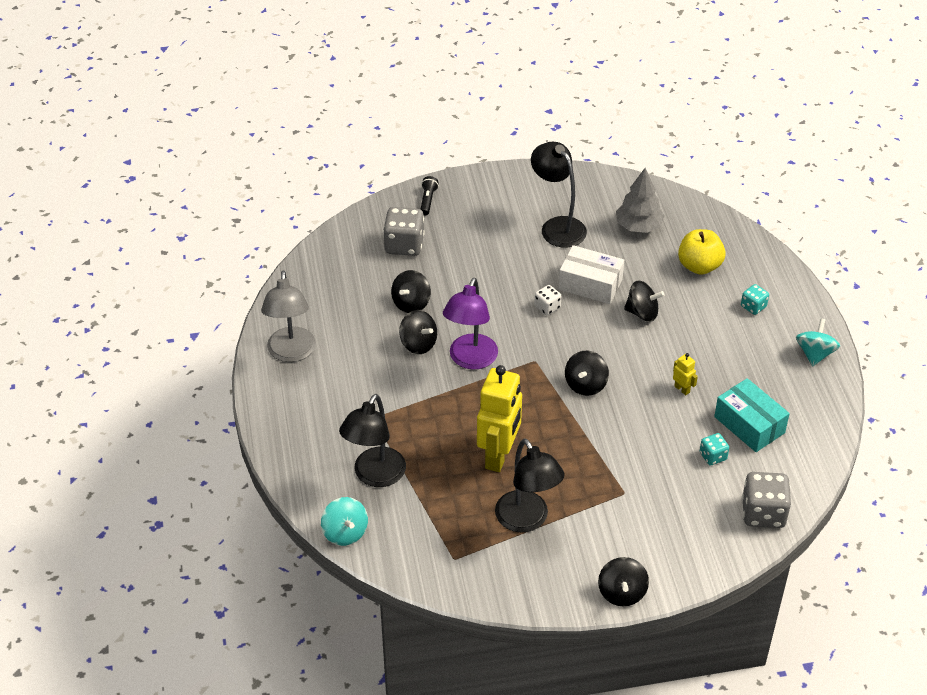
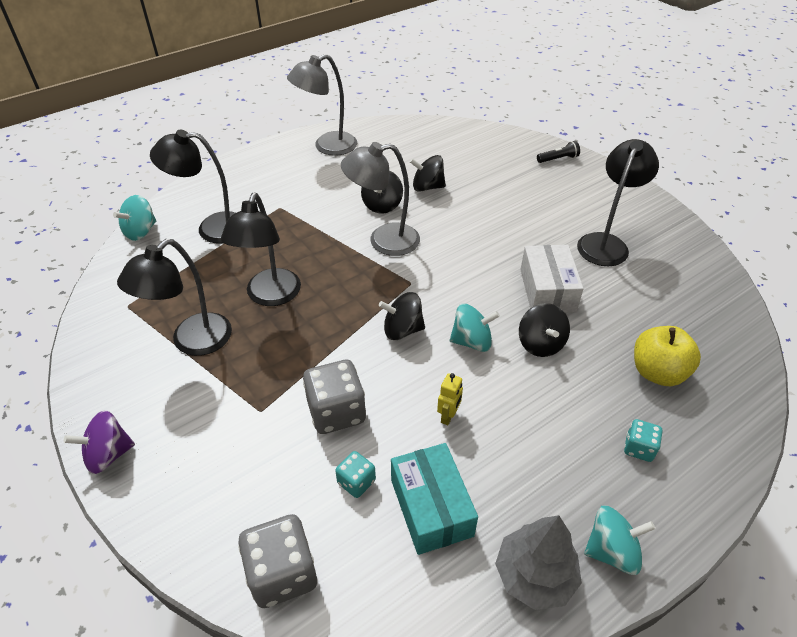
camera: 65 degrees right, 0 degrees up
(404, 245) = (493, 163): grey dice -> grey dice (336, 412)
(470, 360) = (383, 241): purple lamp -> grey lamp
(499, 456) = (270, 296): yellow robot -> black lamp
(547, 307) = (489, 269): white dice -> none
(619, 349) = (471, 341): none -> turquoise spinning top
(622, 593) = (108, 454): black spinning top -> purple spinning top
(638, 226) = (667, 301): grey tree -> grey tree (534, 575)
(749, 425) = (431, 507): turquoise box -> turquoise box turned 45 degrees counterclockwise

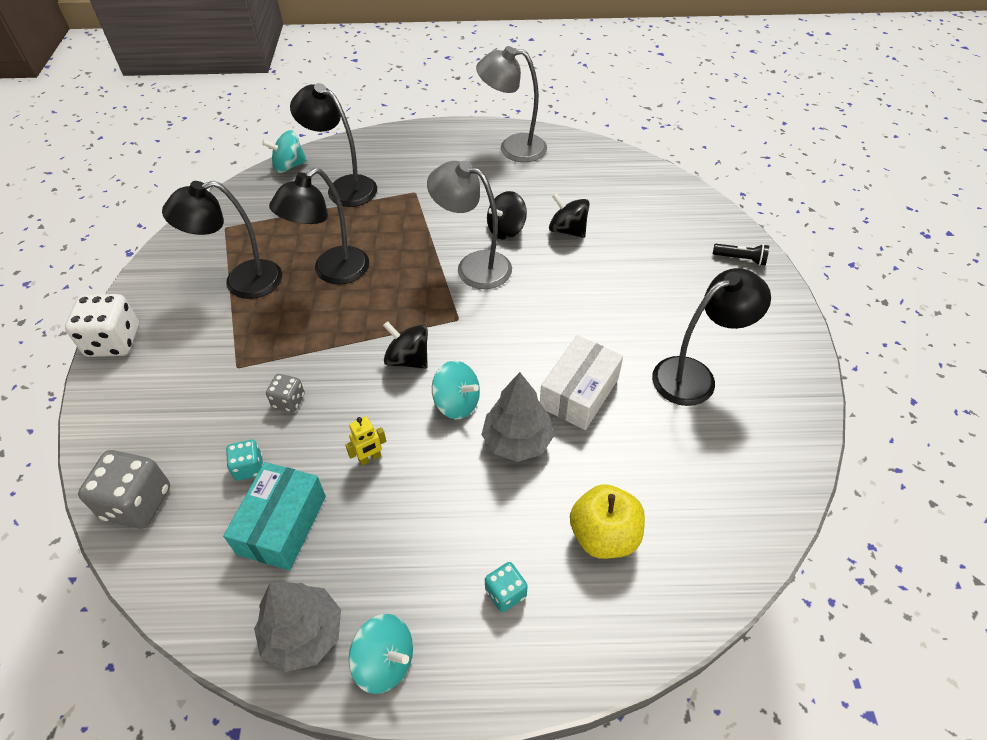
camera: 35 degrees right, 5 degrees up
(108, 454) = (114, 341): purple spinning top -> white dice
(336, 412) = (288, 401): grey dice -> grey dice, size x0.54
(540, 344) = (517, 441): black spinning top -> grey tree

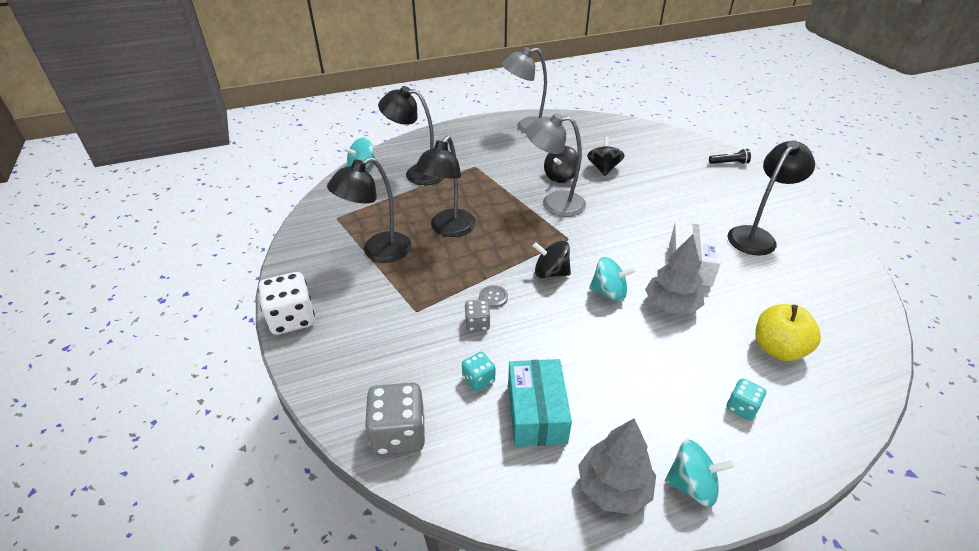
camera: 20 degrees left, 10 degrees down
(325, 373) = (493, 297): none -> grey button
(370, 458) = (572, 346): yellow robot -> none
(567, 230) = (603, 169): black spinning top -> black spinning top turned 75 degrees clockwise

